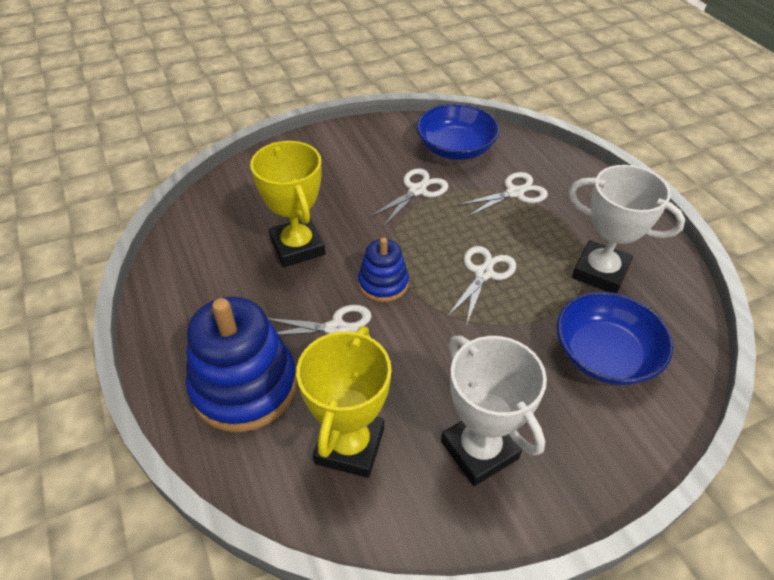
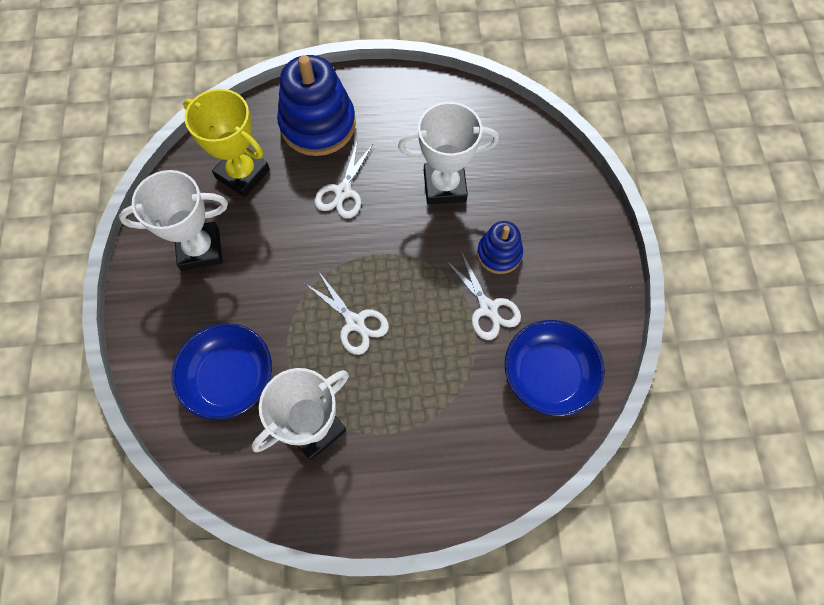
camera: 110 degrees right, 20 degrees up
(297, 247) = (444, 186): yellow trophy -> white trophy
(383, 283) = (376, 238): blue stacking toy -> blue stacking toy (499, 253)
(514, 193) = (453, 403): white scissors -> none

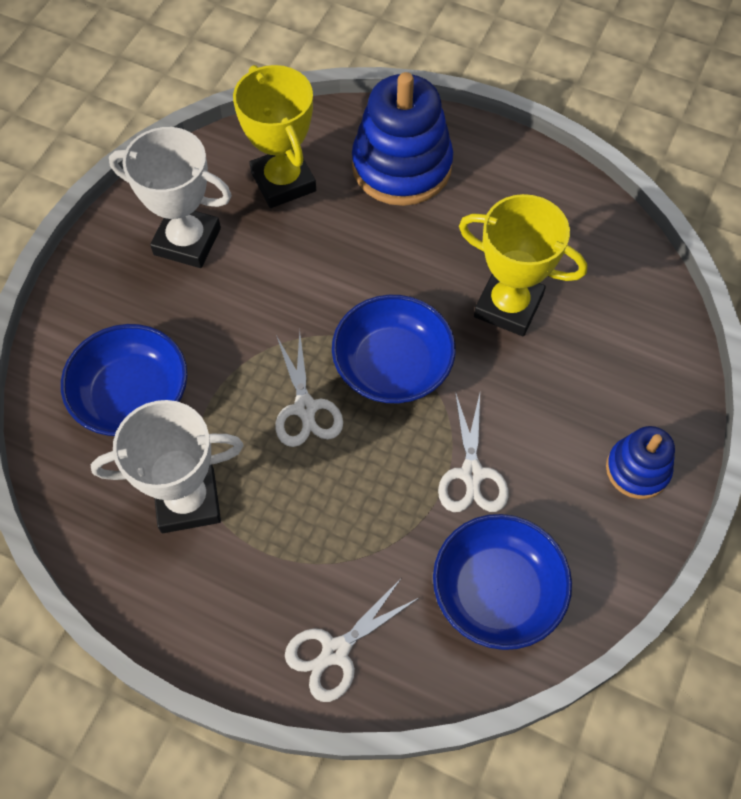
camera: 30 degrees right, 5 degrees down
(343, 191) = (383, 255): white scissors -> white scissors (336, 651)
(395, 263) = (392, 365): none -> blue bowl
(444, 186) = (508, 306): white trophy -> yellow trophy
(499, 253) = (525, 417): blue stacking toy -> blue stacking toy (637, 469)

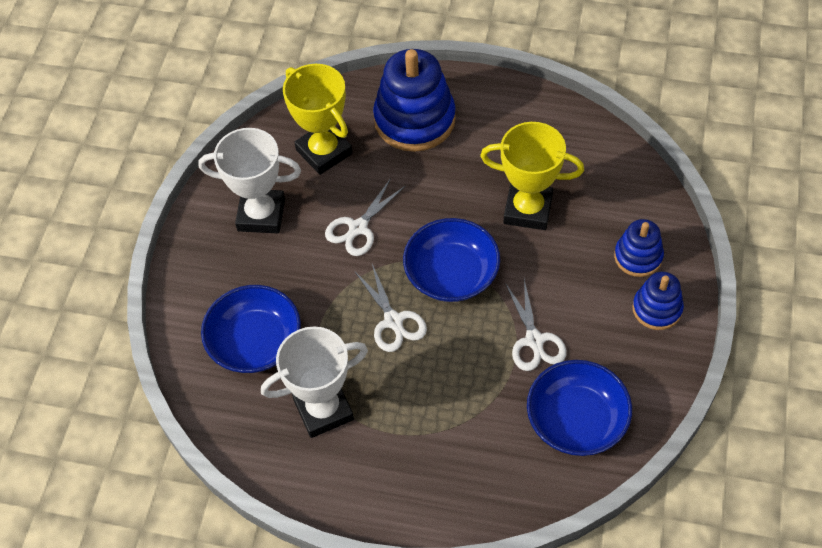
camera: 10 degrees left, 5 degrees down
(336, 651) = (469, 490): white scissors -> white scissors (358, 228)
(630, 396) = (638, 257): none -> blue stacking toy

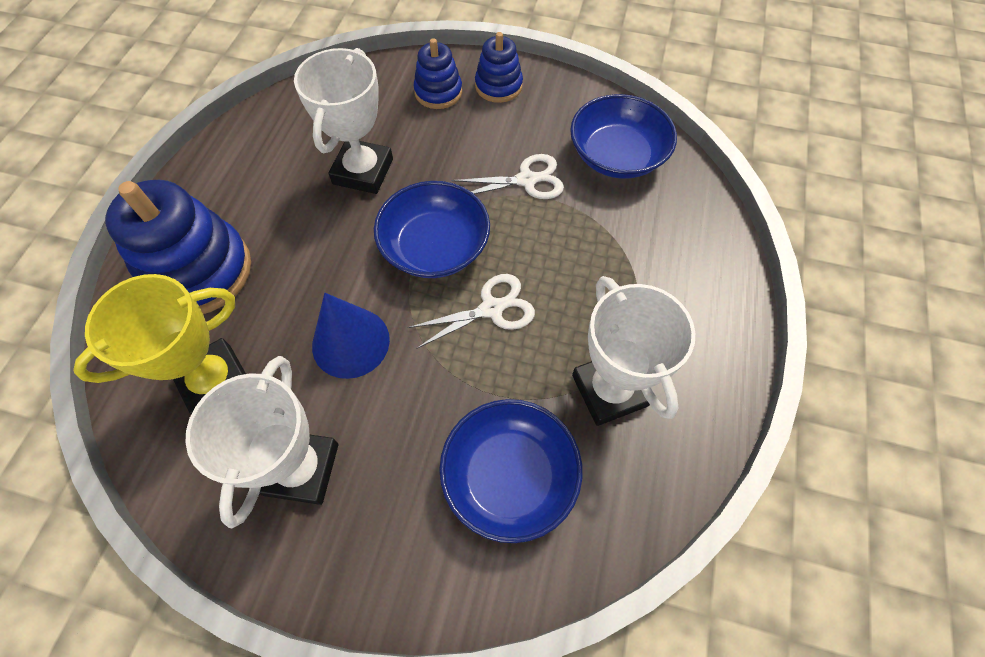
camera: 90 degrees left, 5 degrees up
(358, 228) = (350, 342): white scissors -> blue cone
(528, 210) = (363, 171): yellow trophy -> white trophy

